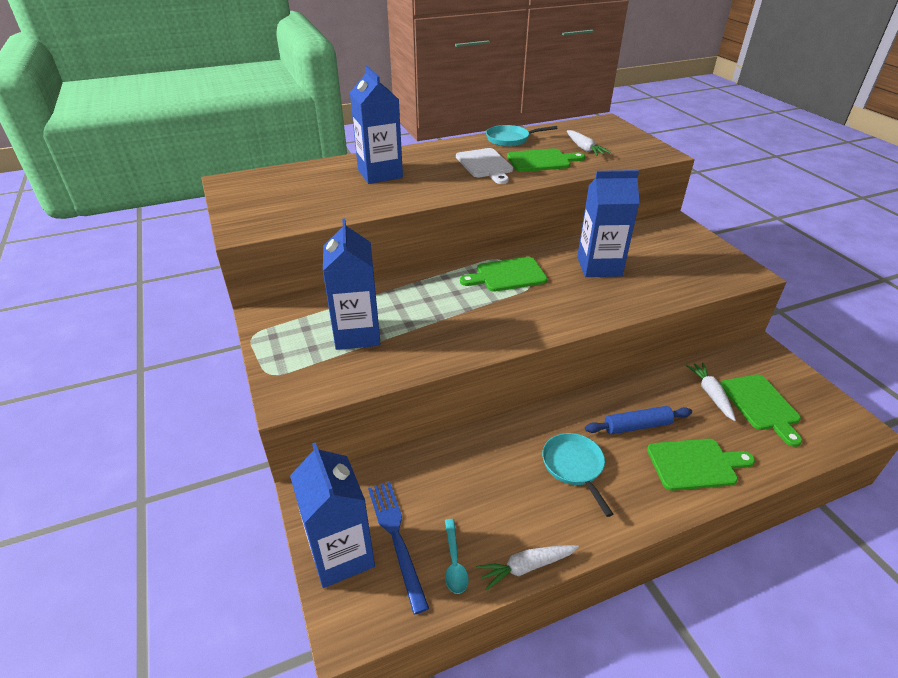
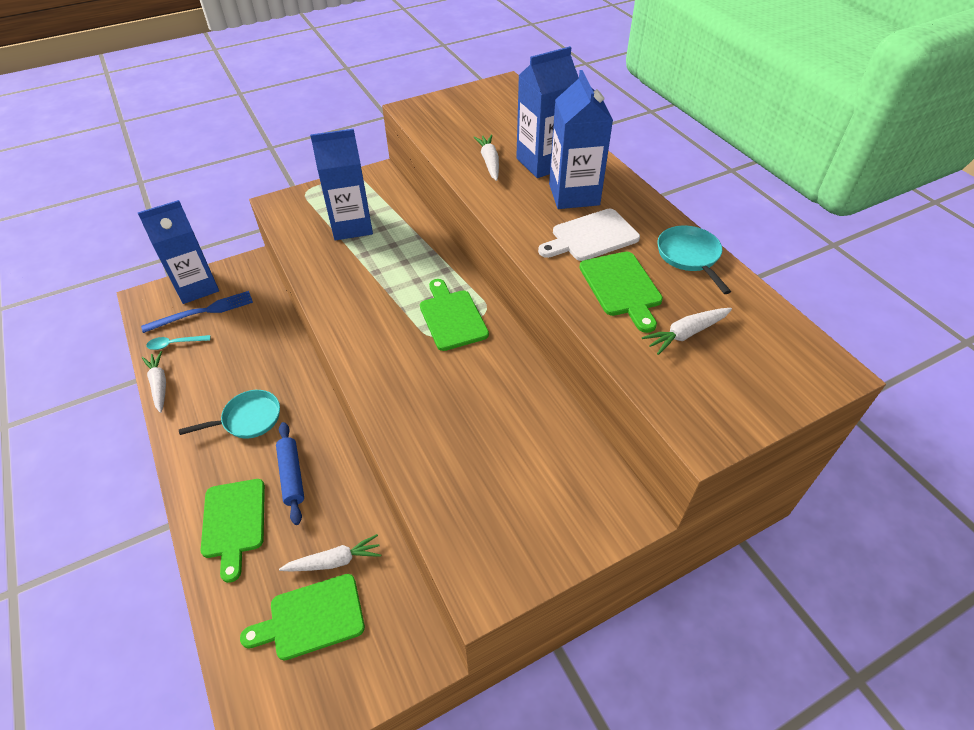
camera: 85 degrees right, 10 degrees up
(369, 195) = (489, 162): none -> white carrot
(599, 266) = (480, 402): blue carton -> blue carton (574, 194)

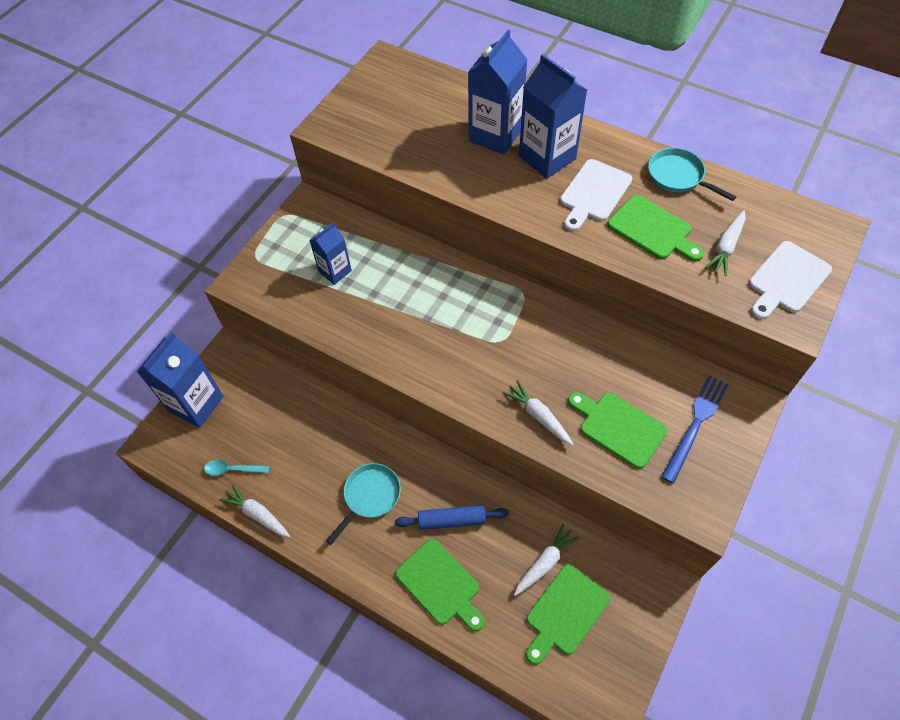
camera: 30 degrees left, 10 degrees up
(175, 344) = (233, 469): turquoise spoon -> turquoise spoon turned 45 degrees clockwise
(203, 312) = (228, 425): blue fork -> blue fork (695, 424)
(292, 476) = (452, 520): blue rolling pin -> blue rolling pin turned 45 degrees counterclockwise
(351, 226) = (335, 271): blue carton -> blue carton, size x0.60
(452, 317) = (502, 315): green cutting board -> green cutting board (619, 427)
(489, 162) = (449, 156): white carrot -> white carrot (538, 416)
(730, 392) = (787, 280): none -> white cutting board

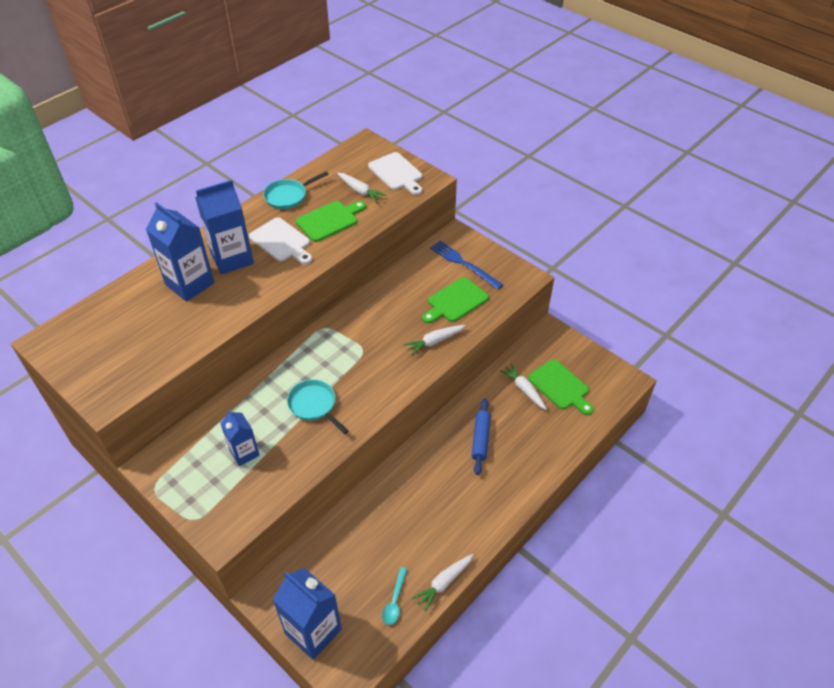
camera: 80 degrees left, 10 degrees down
(370, 496) = (448, 492): turquoise pan -> turquoise pan (314, 405)
(440, 584) = (529, 456): green cutting board -> none

